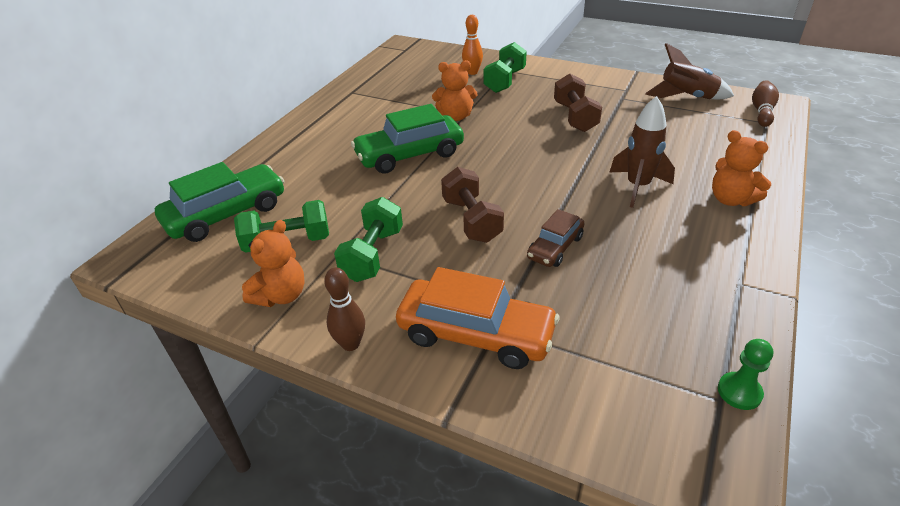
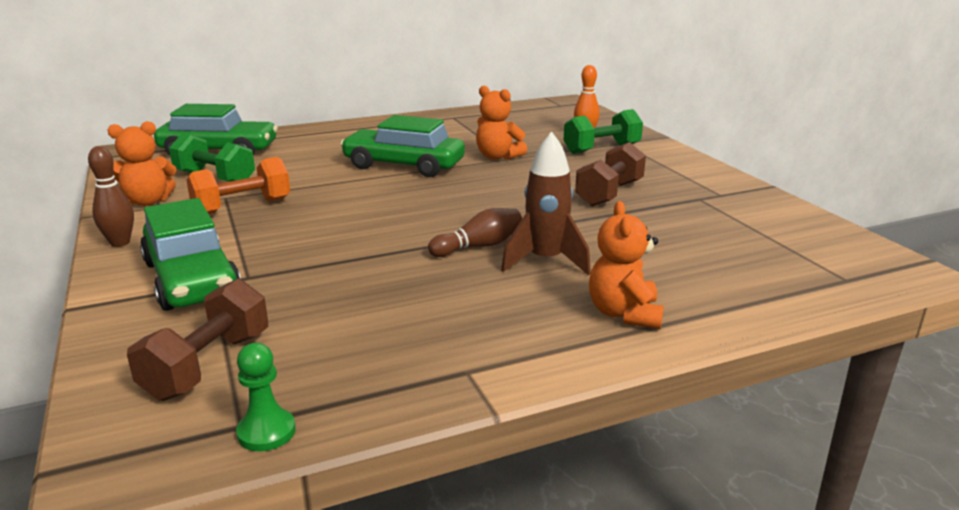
camera: 40 degrees right, 15 degrees down
(373, 255) = (242, 207): green dumbbell -> orange dumbbell
(471, 220) = (351, 219): brown dumbbell -> brown dumbbell (208, 365)
(476, 334) = (191, 279): orange car -> green car
(555, 247) = (369, 263): brown car -> none
(686, 97) = (783, 224): brown rocket -> none
(762, 111) = (864, 269): brown bowling pin -> brown bowling pin (479, 246)

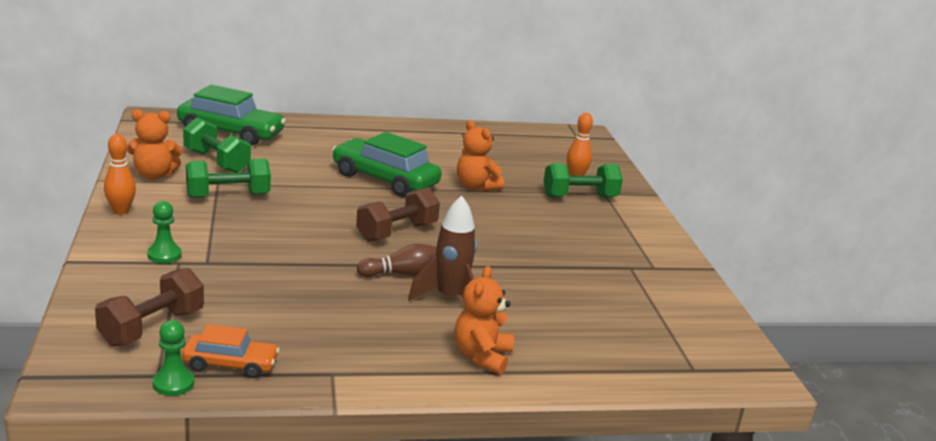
camera: 10 degrees right, 0 degrees up
(120, 243) = (121, 211): brown bowling pin -> orange bowling pin
(191, 279) = (164, 255): green car -> green pawn
(242, 207) = (228, 196): orange dumbbell -> green dumbbell
(332, 389) = (230, 364): none -> orange car
(609, 194) = (551, 246): brown dumbbell -> brown dumbbell (397, 232)

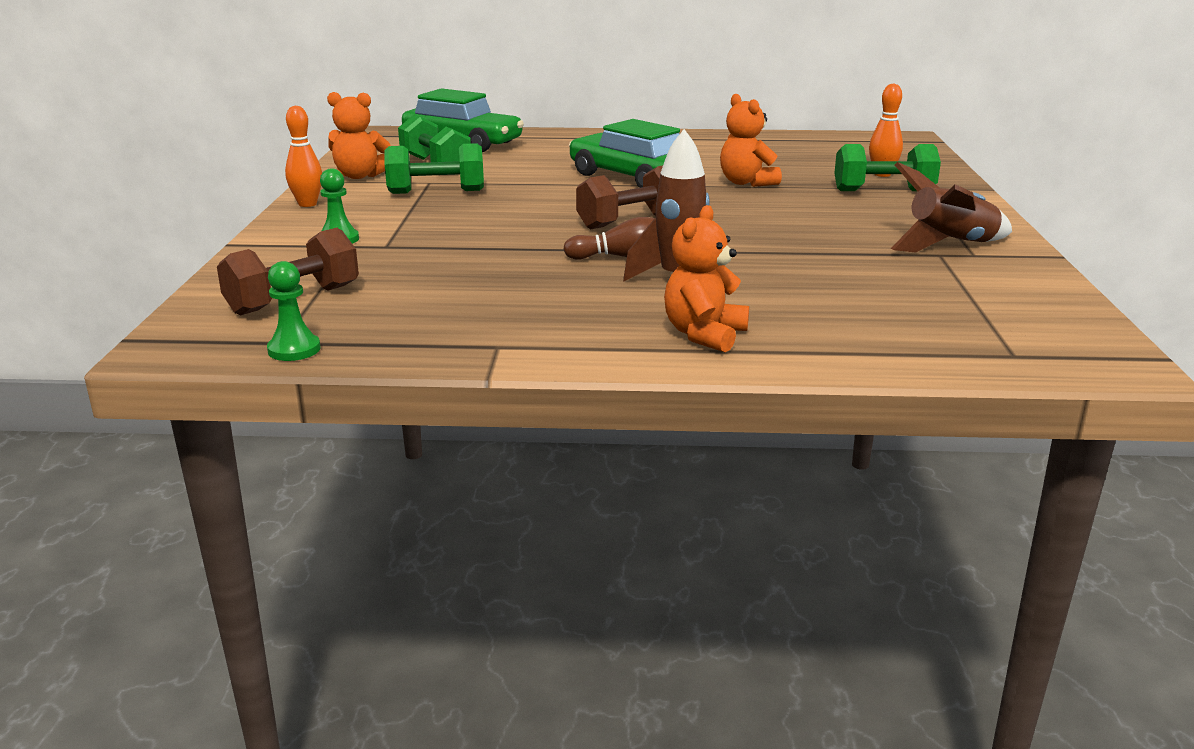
camera: 15 degrees right, 0 degrees up
(230, 364) = (372, 334): orange car -> none
(636, 258) = (950, 246): none -> brown rocket

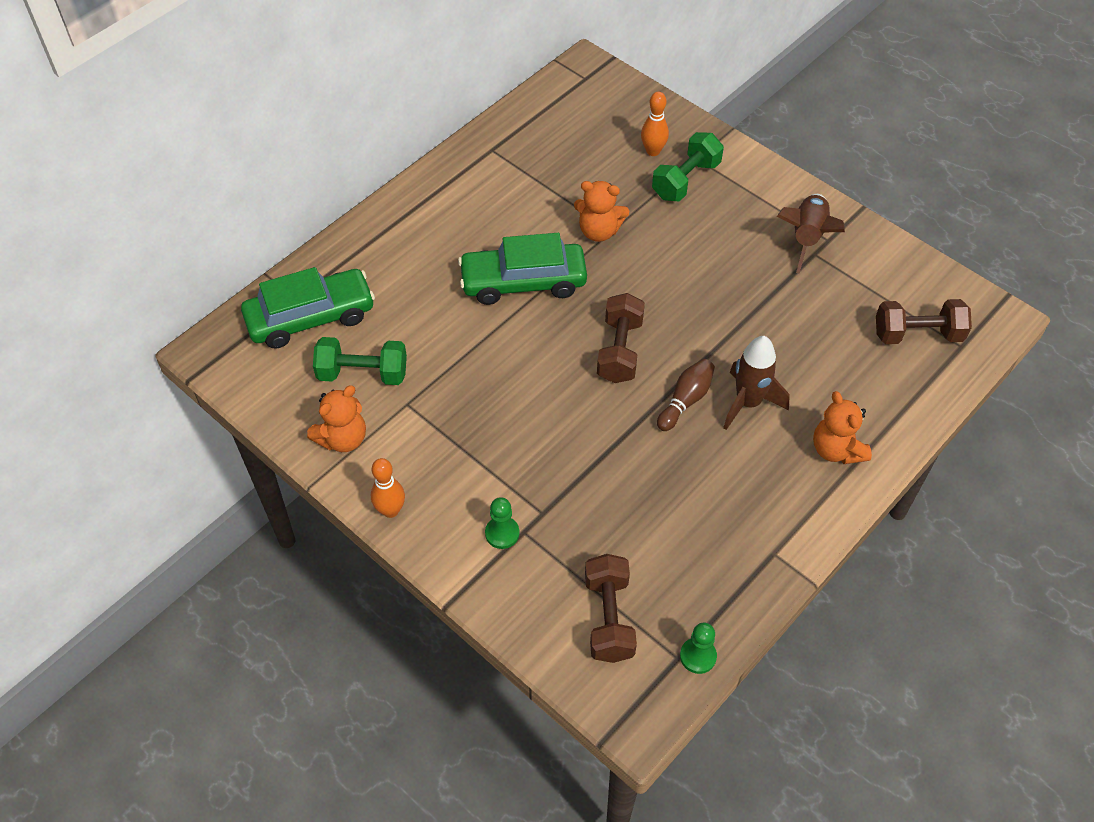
camera: 50 degrees left, 30 degrees up
(436, 192) = (440, 414): green dumbbell -> none
(966, 327) = (917, 334): none -> brown dumbbell

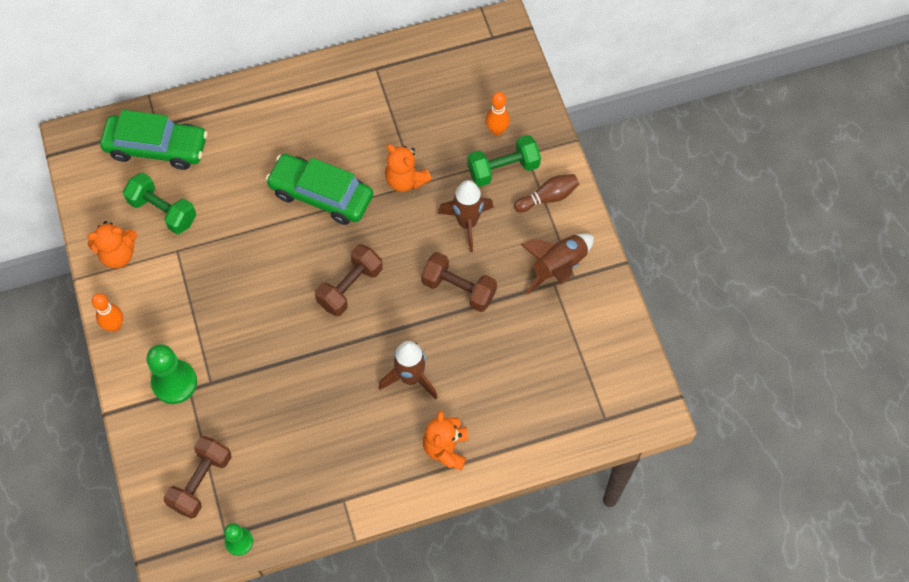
camera: 30 degrees right, 10 degrees up
(502, 533) = (174, 382): green pawn -> green pawn, size x1.69
(685, 400) = (368, 352): brown bowling pin -> brown bowling pin (548, 197)
(690, 241) = (467, 223): none -> brown rocket
(917, 334) = (579, 391): brown dumbbell -> brown dumbbell (459, 289)

